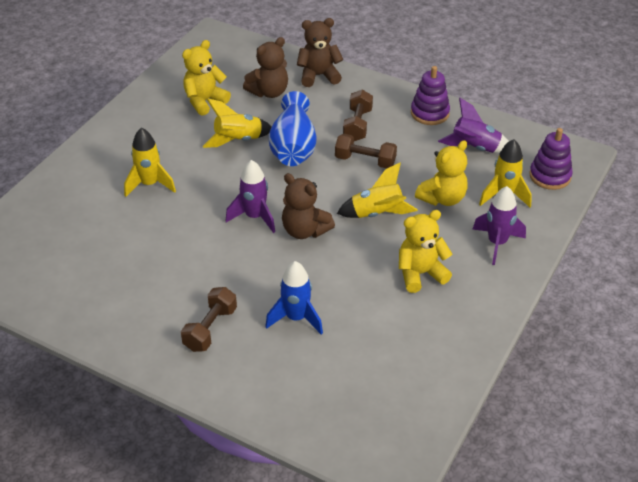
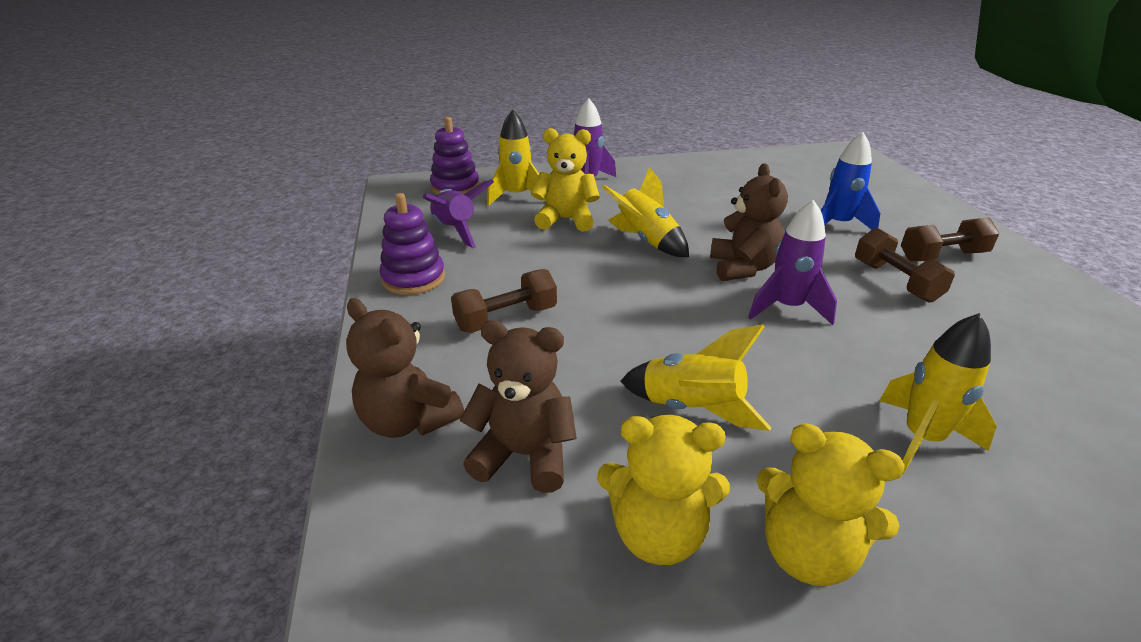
camera: 130 degrees left, 10 degrees down
(293, 147) = (627, 347): blue vase -> none
(365, 161) = (572, 282): brown dumbbell -> brown dumbbell (896, 281)
(420, 274) = (681, 197): yellow teddy bear -> yellow teddy bear (807, 553)

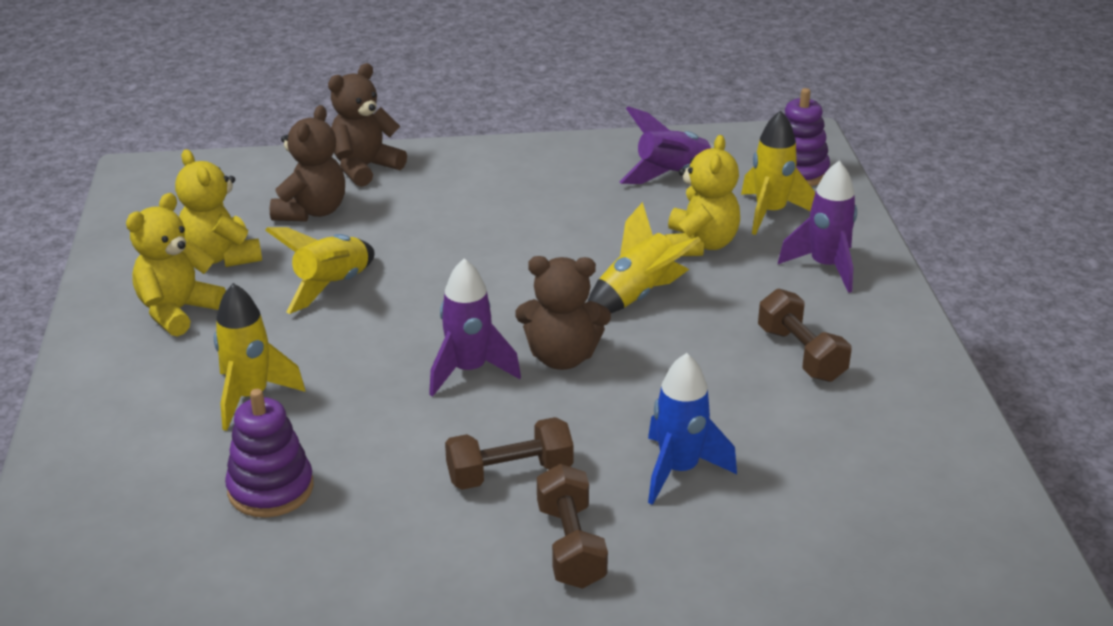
camera: 95 degrees right, 0 degrees up
(413, 278) = (569, 158): purple stacking toy -> purple stacking toy (270, 489)
(506, 318) = (488, 205): brown dumbbell -> brown dumbbell (800, 354)
(657, 534) = (221, 257): yellow teddy bear -> yellow teddy bear turned 45 degrees counterclockwise

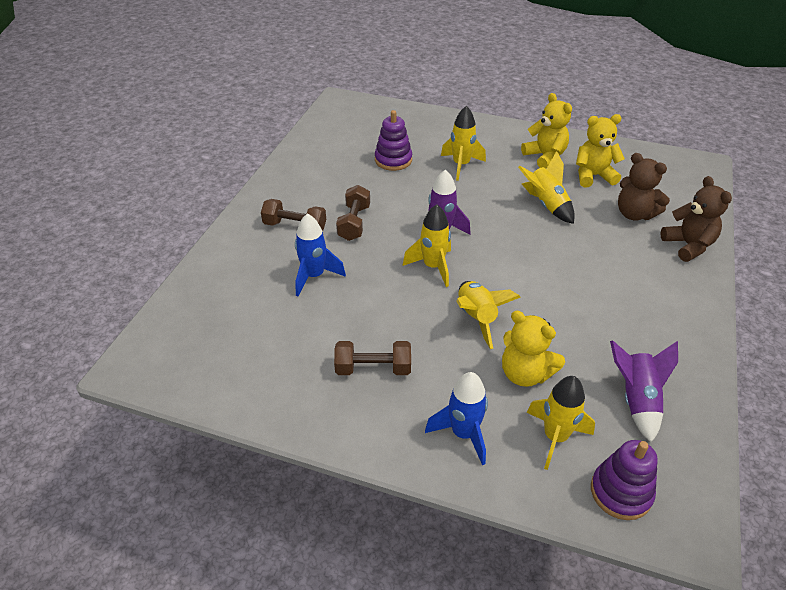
camera: 115 degrees right, 10 degrees up
(562, 357) = (433, 267): brown teddy bear -> yellow rocket
(825, 267) = (463, 434): purple rocket -> blue rocket

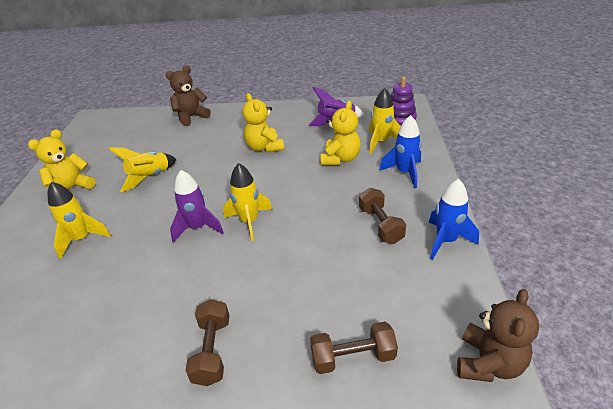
camera: 105 degrees left, 5 degrees down
(314, 276) = (292, 299): blue rocket -> blue rocket (446, 241)
(354, 223) = (195, 296): brown dumbbell -> brown dumbbell (353, 357)
(393, 160) = (64, 298): purple stacking toy -> none
(476, 318) = (300, 187): yellow rocket -> none
(593, 176) = (106, 160): yellow teddy bear -> yellow teddy bear (264, 147)
(634, 214) = (158, 138): brown teddy bear -> brown teddy bear (488, 363)

